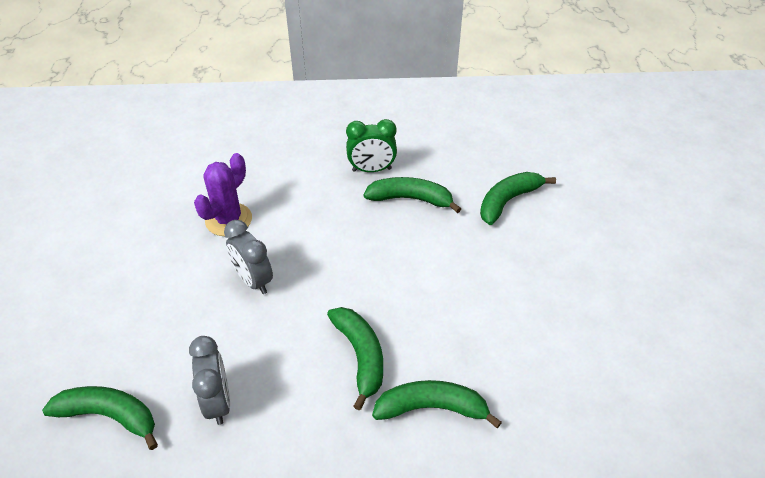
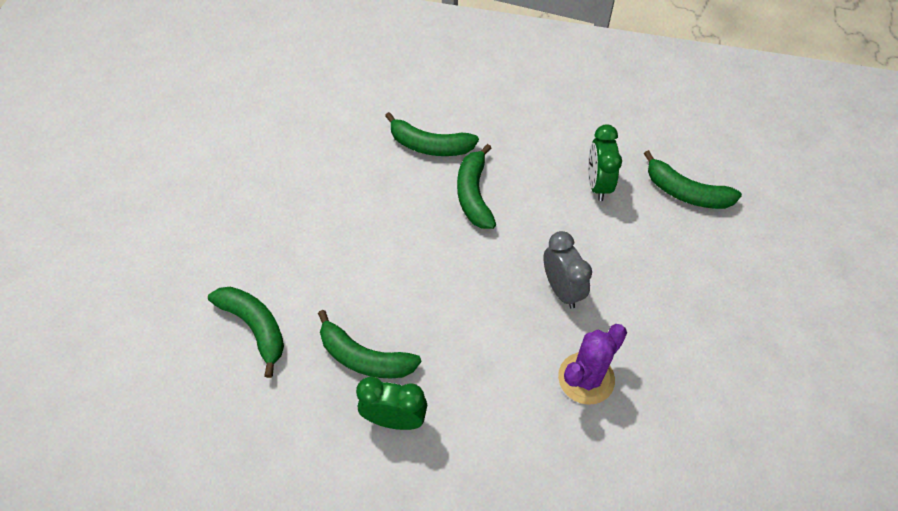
camera: 165 degrees left, 10 degrees up
(218, 402) = (597, 184): grey clock -> green clock
(508, 201) = (255, 327): green banana -> green banana turned 105 degrees counterclockwise

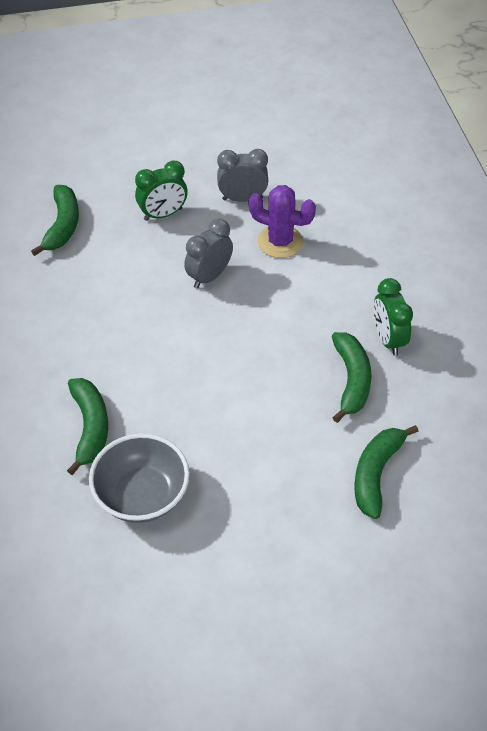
camera: 115 degrees left, 5 degrees down
(346, 158) = (142, 495): none -> grey bowl
(474, 194) = (137, 368): green banana -> none
(597, 184) = (81, 284): green clock -> green clock (163, 214)
(673, 369) = (242, 198): none -> grey clock

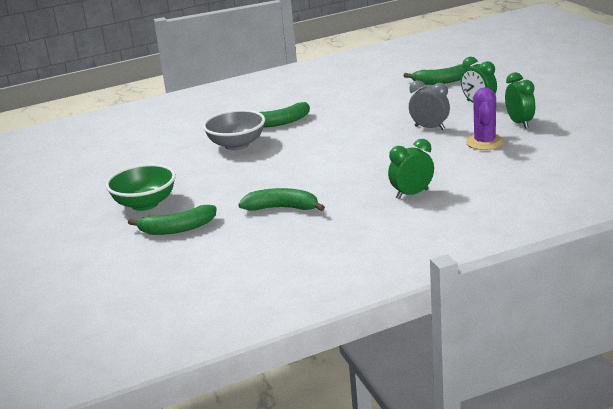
camera: 80 degrees right, 25 degrees down
(242, 198) = (519, 123): grey clock -> green clock
(296, 644) = (145, 204): none -> green bowl
(351, 380) = (362, 187): green banana -> green banana (177, 229)

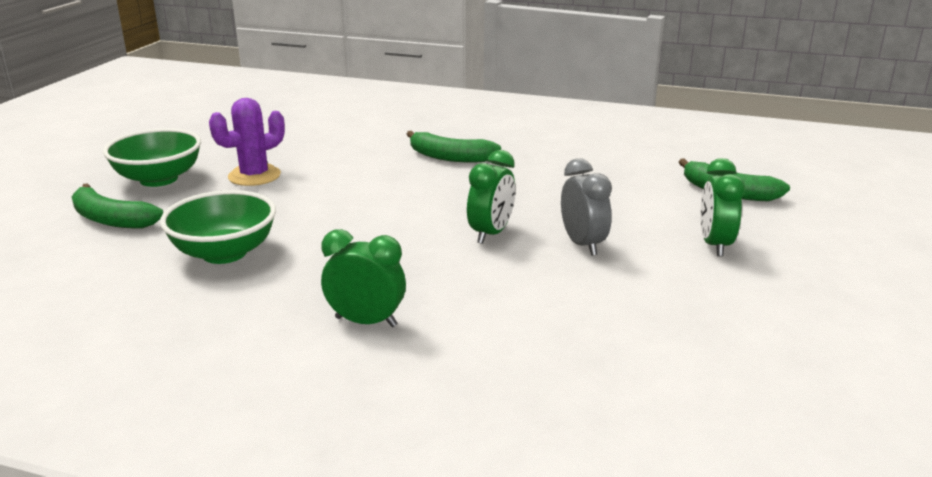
camera: 40 degrees right, 0 degrees up
(236, 145) = (359, 161): grey bowl -> none
(282, 208) = (224, 253): green banana -> green bowl
(484, 142) = (607, 304): purple cactus -> purple cactus (254, 176)
(519, 123) = (717, 303): green clock -> green clock (491, 234)

